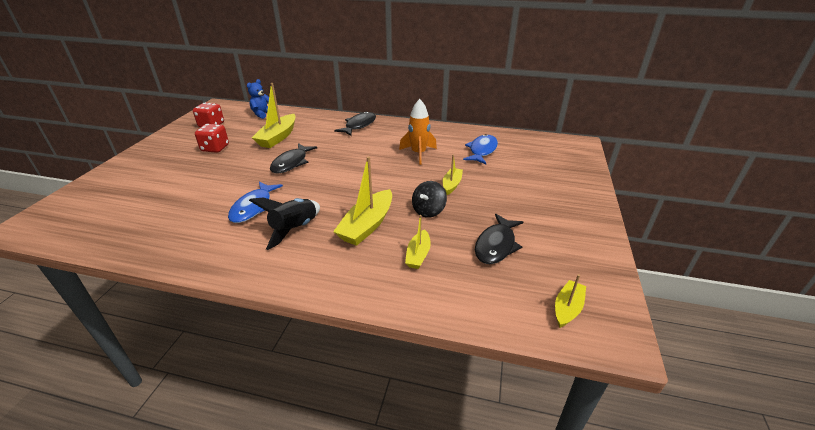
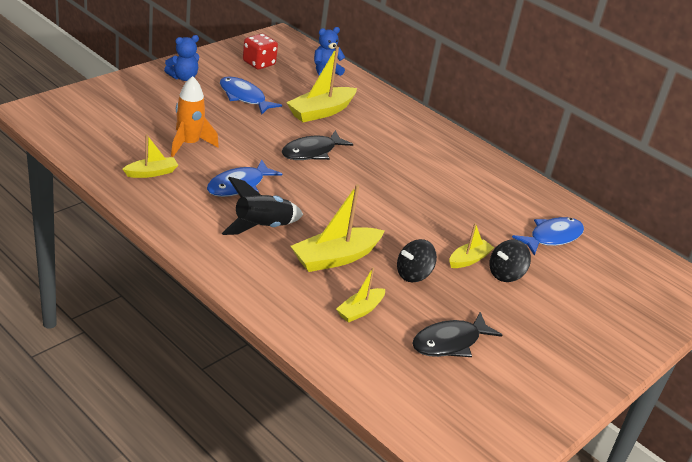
camera: 25 degrees right, 0 degrees up
(157, 152) = (183, 77): none -> blue teddy bear
(215, 148) = (244, 97): red dice -> blue fish
(359, 125) = (429, 136): black fish -> none
(418, 154) = (467, 205): orange rocket -> orange rocket (189, 144)
(481, 183) = (505, 274): none -> black spinning top
(567, 308) = (457, 428): yellow boat -> yellow boat (151, 173)

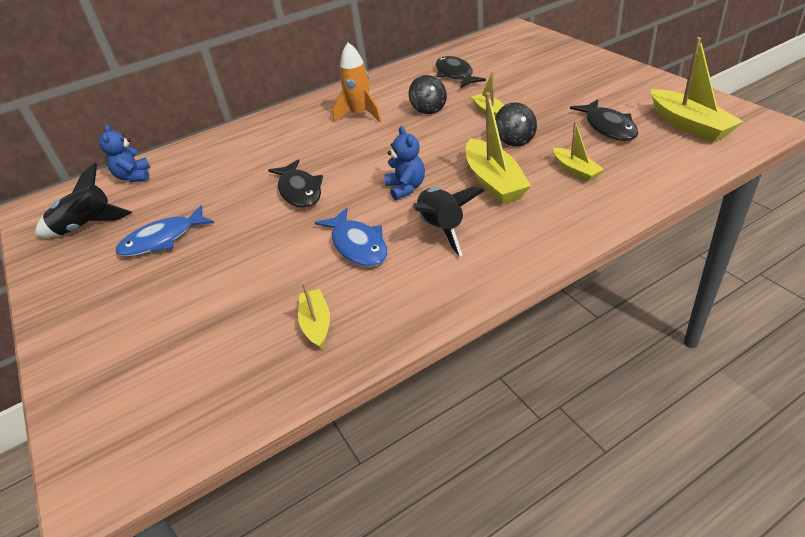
camera: 65 degrees left, 5 degrees up
(183, 77) = (84, 296): blue teddy bear -> blue teddy bear (406, 188)
(189, 144) = (256, 288): orange rocket -> orange rocket (360, 115)
(259, 63) = (87, 227): red dice -> black rocket
(321, 112) = (220, 182): yellow boat -> yellow boat (689, 125)
(505, 274) = (508, 97): black spinning top -> black spinning top (428, 109)
(552, 237) = (455, 74): blue fish -> black fish

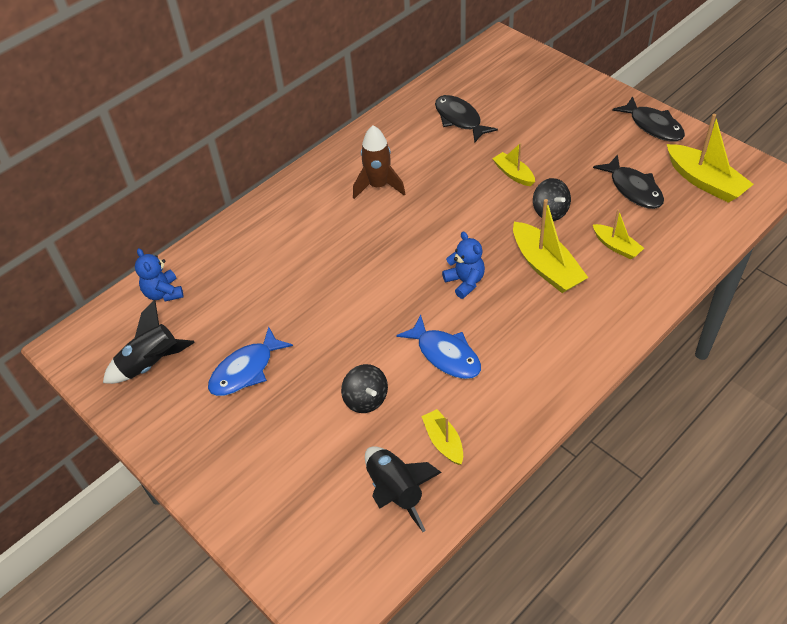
camera: 15 degrees left, 10 degrees up
(299, 191) = (359, 295): black fish -> black fish (653, 126)
(360, 115) = (378, 186): orange rocket -> brown rocket
(428, 109) = (449, 173): black spinning top -> black spinning top (366, 399)
(441, 229) = (516, 327): black rocket -> black rocket (396, 491)

